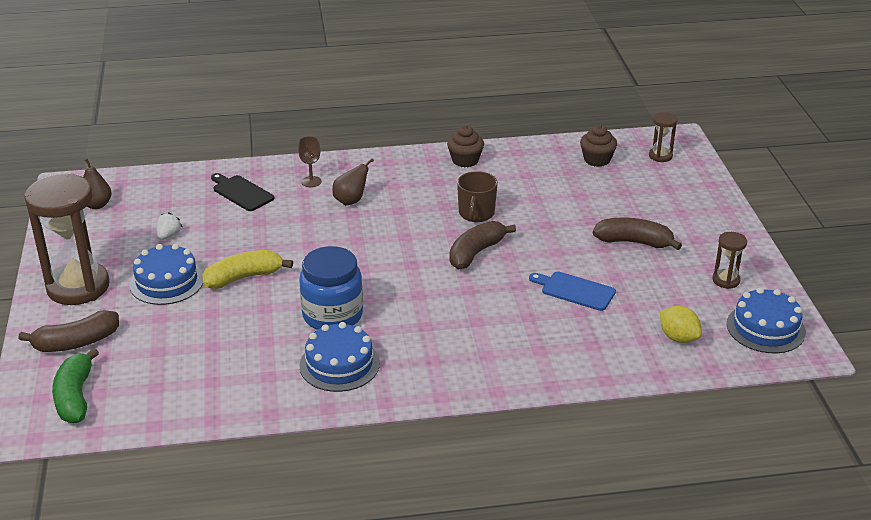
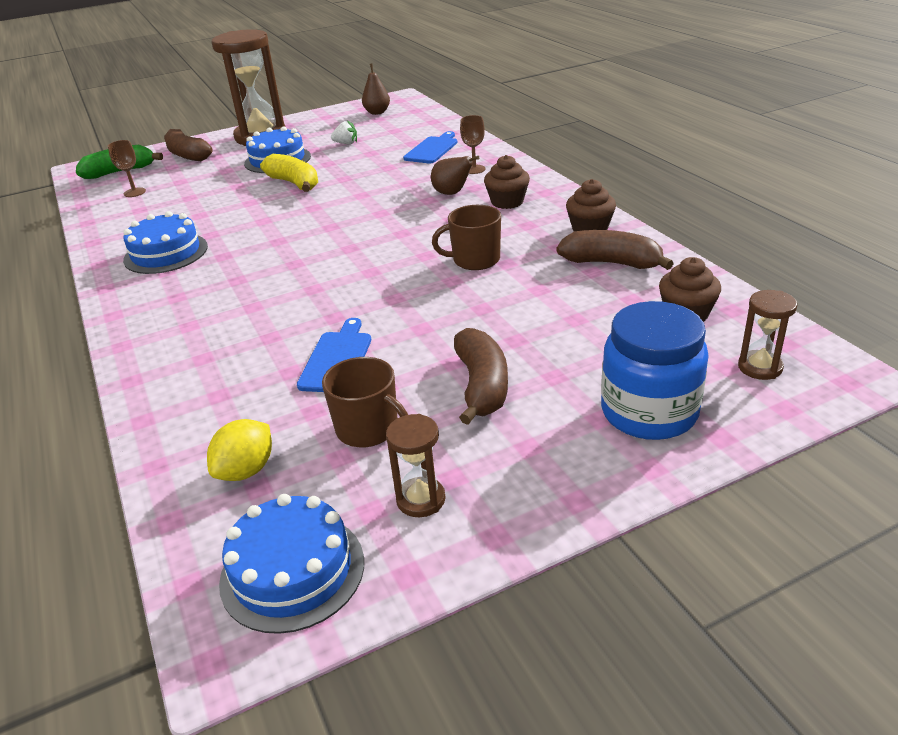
camera: 75 degrees right, 0 degrees up
(157, 385) = (134, 192): none -> brown goblet
(241, 192) = (432, 149): black cutting board -> blue cutting board
(332, 315) = (245, 232): blue jar -> blue jar (649, 412)
(391, 181) = (507, 202): none -> brown cupcake
(476, 253) = (390, 277): brown banana -> brown banana (612, 263)
(658, 288) = (368, 429): none -> brown mug

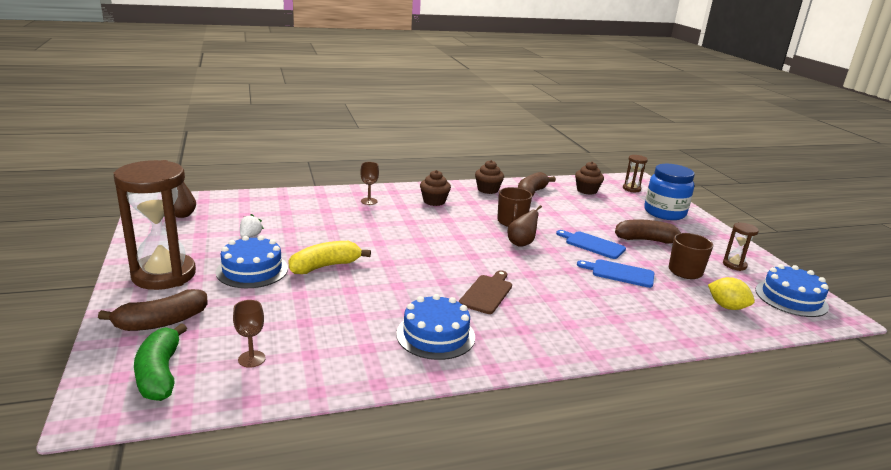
camera: 85 degrees left, 10 degrees down
(255, 268) = (487, 293): none -> brown cutting board
(432, 149) = (311, 207): blue cutting board -> blue cutting board (592, 244)
(452, 193) = (406, 213): brown pear -> brown pear (521, 243)

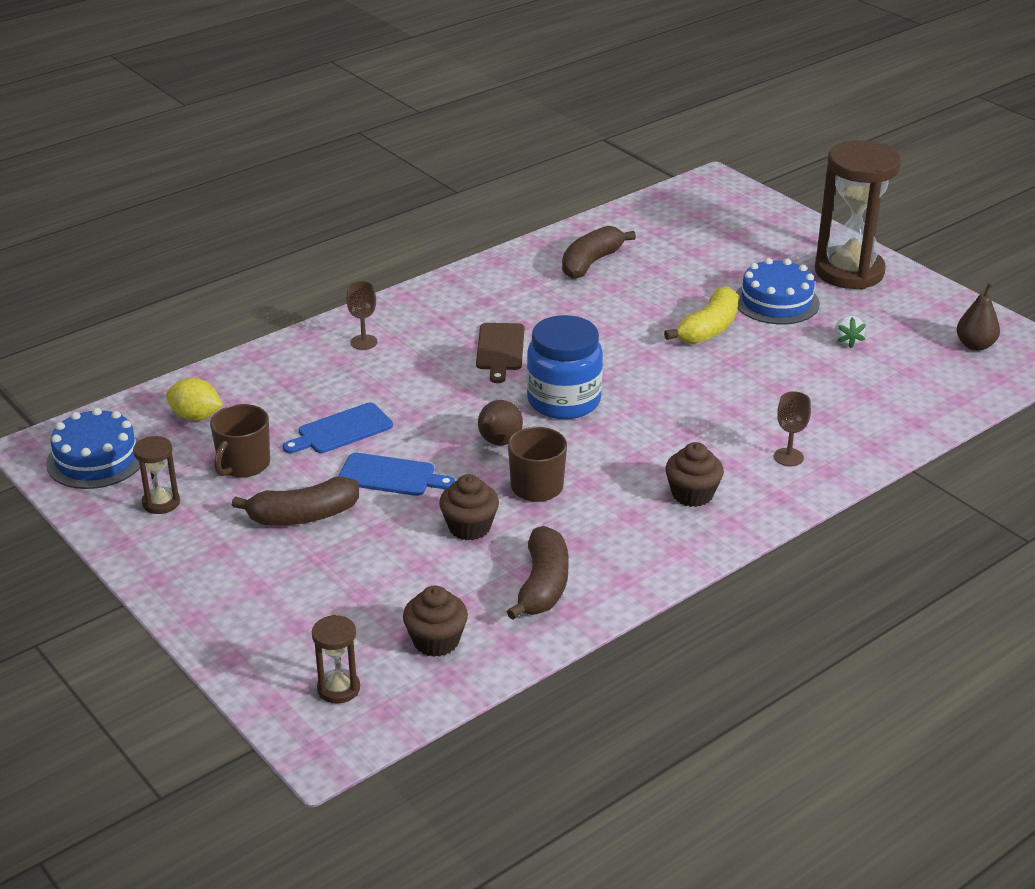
camera: 160 degrees right, 10 degrees up
(160, 374) = (711, 207): green banana -> none
(161, 322) = (773, 236): brown banana -> brown banana (591, 263)
(251, 359) = (659, 232): brown goblet -> brown goblet (364, 342)
(435, 335) = (522, 290): blue cake -> none
(488, 190) = (628, 565): brown cupcake -> brown cupcake (469, 527)
(620, 273) = (341, 430): blue cutting board -> blue cutting board turned 150 degrees clockwise
(664, 213) = (266, 615): blue jar -> blue jar (564, 401)

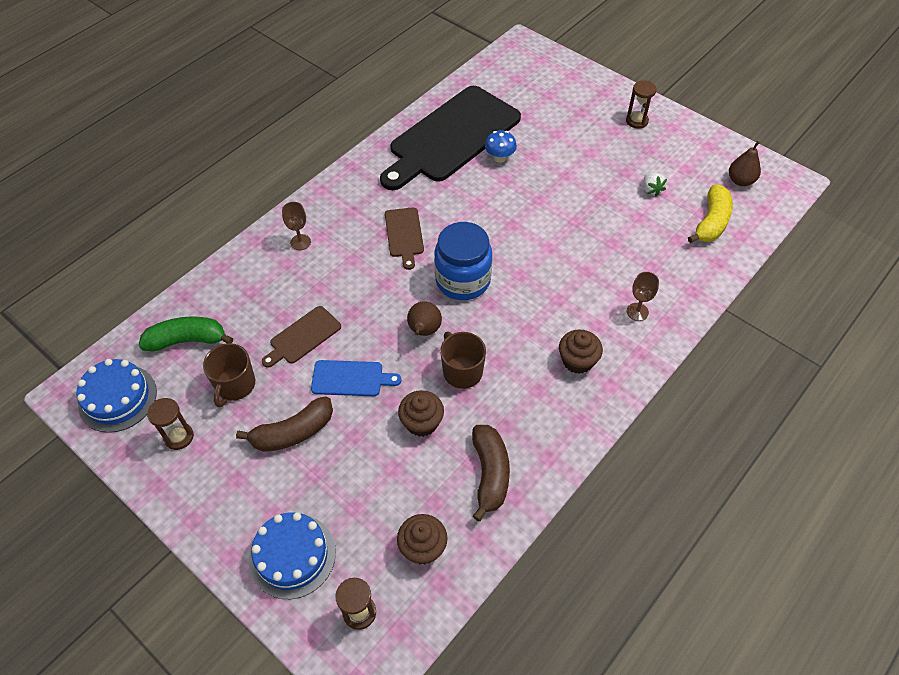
camera: 10 degrees left, 20 degrees up
(196, 417) = (187, 340): yellow lemon -> green banana
(341, 430) = (303, 337): blue cutting board -> brown cutting board
(591, 263) = (451, 137): brown banana -> black cutting board
(649, 289) = (500, 158): none -> blue mushroom
(708, 329) = (551, 191): yellow banana -> yellow banana (711, 222)
(776, 301) = (593, 157): blue cake -> blue cake (292, 555)
(849, 272) = (637, 121): brown hourglass -> brown hourglass, size x0.44

